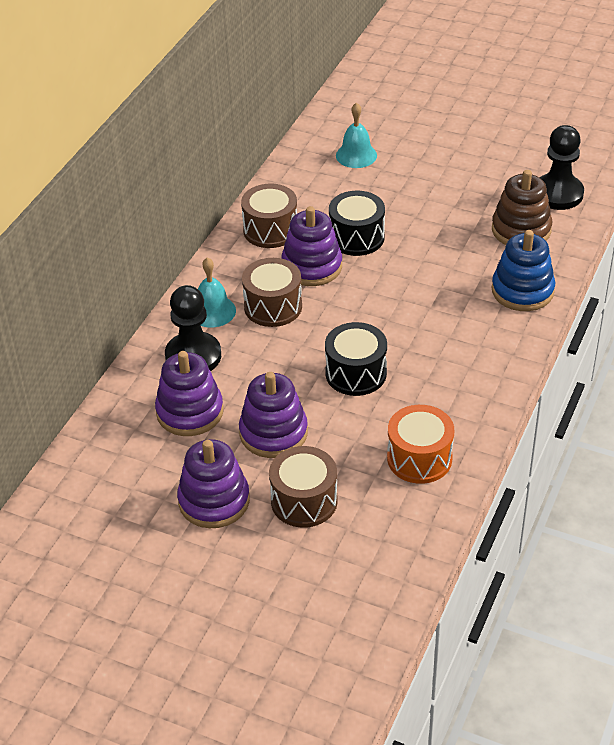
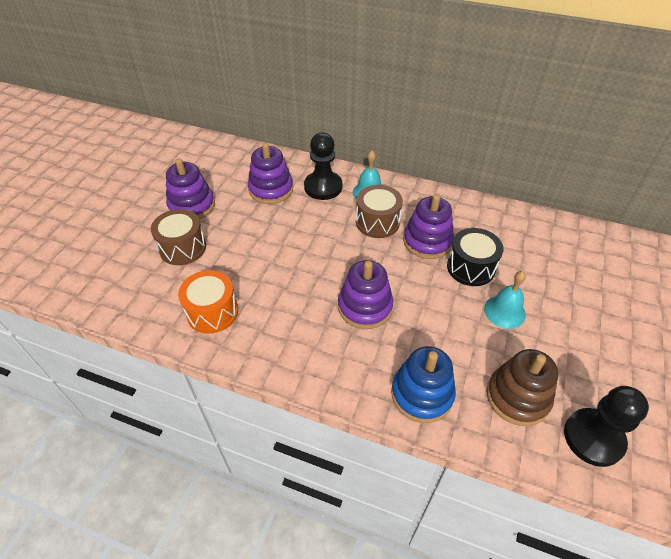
camera: 85 degrees right, 5 degrees up
(270, 230) = (466, 216): brown drum -> none
(273, 433) = (248, 229): purple stacking toy -> purple stacking toy (365, 307)
(356, 155) = (586, 264): turquoise bell -> turquoise bell (504, 311)
(356, 373) = (306, 271): black drum -> none

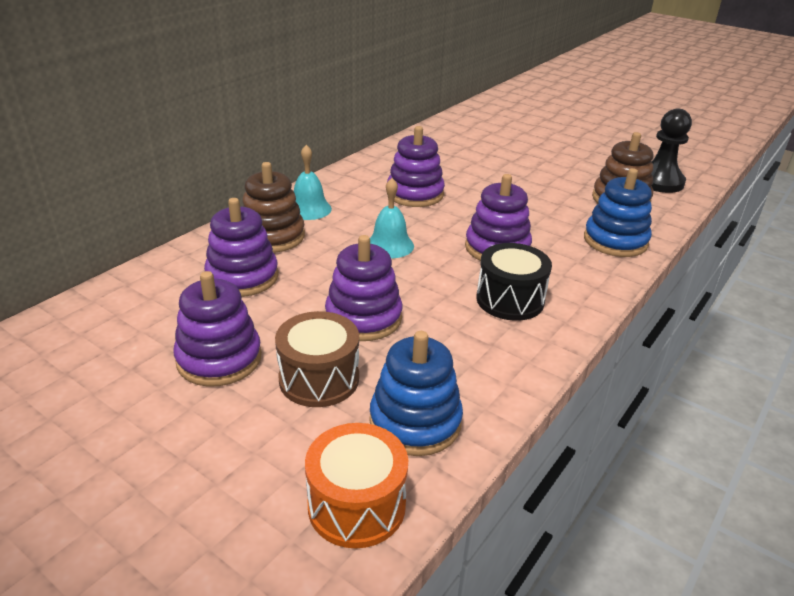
camera: 75 degrees left, 15 degrees down
(153, 296) = (415, 422): none -> blue stacking toy
(212, 312) = (468, 362): orange drum -> orange drum (356, 505)
(245, 252) = (363, 318): none -> purple stacking toy
(323, 187) = (272, 236): black pawn -> brown stacking toy
(377, 222) = (366, 214): brown drum -> none
(470, 267) = (463, 182): black drum -> black drum (510, 300)
(504, 311) = (525, 181): turquoise bell -> turquoise bell (389, 245)

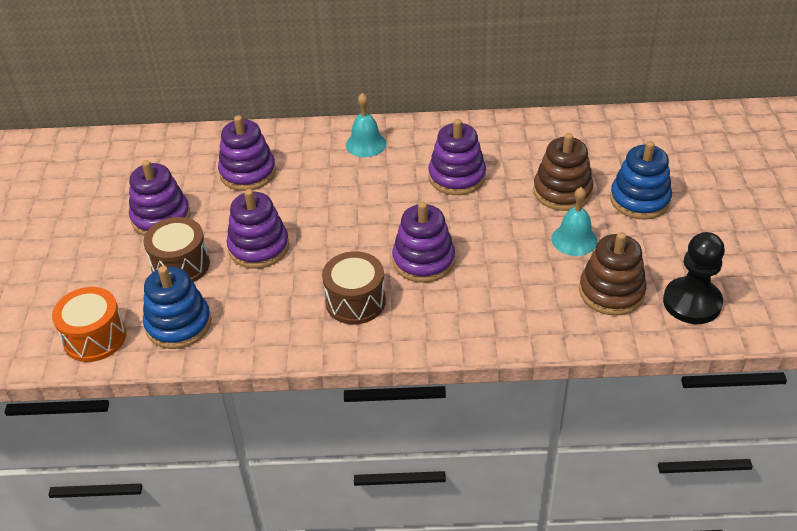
camera: 55 degrees right, 10 degrees up
(272, 236) = (309, 153): brown stacking toy -> brown stacking toy (562, 192)
(389, 245) = (362, 208): turquoise bell -> turquoise bell (574, 239)
(510, 300) = (355, 301): black drum -> brown drum
(615, 241) = (521, 319): blue stacking toy -> blue stacking toy (639, 200)

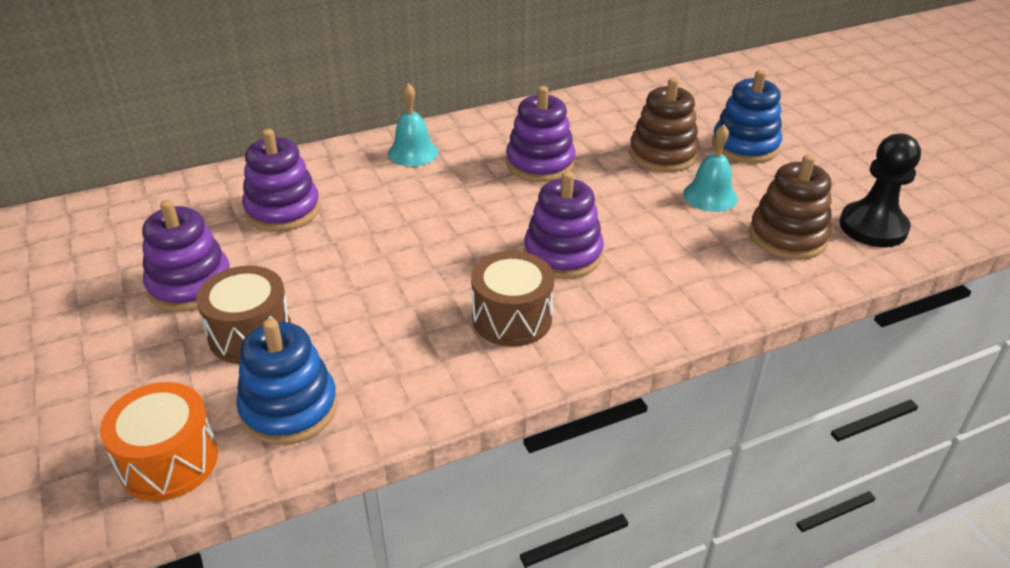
camera: 25 degrees left, 5 degrees down
(259, 247) = (347, 288): purple stacking toy -> none

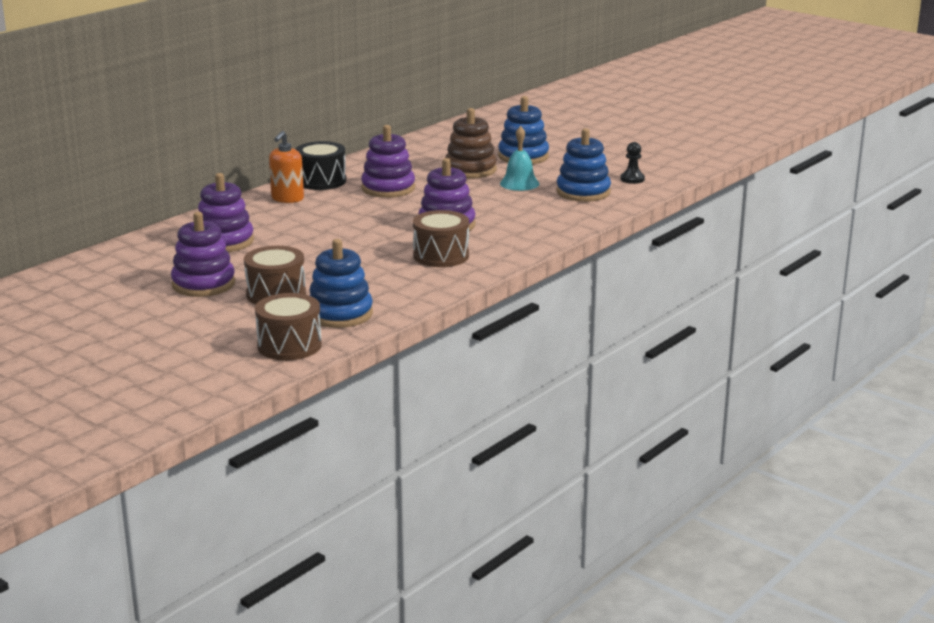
camera: 25 degrees left, 15 degrees down
(169, 461) = (289, 345): orange drum -> brown drum
(413, 152) = (287, 199): turquoise bell -> orange soap dispenser
(474, 131) = (321, 181): none -> black drum
(787, 236) = (583, 192): brown stacking toy -> blue stacking toy
(873, 227) = (632, 179): black pawn -> black pawn, size x0.53

